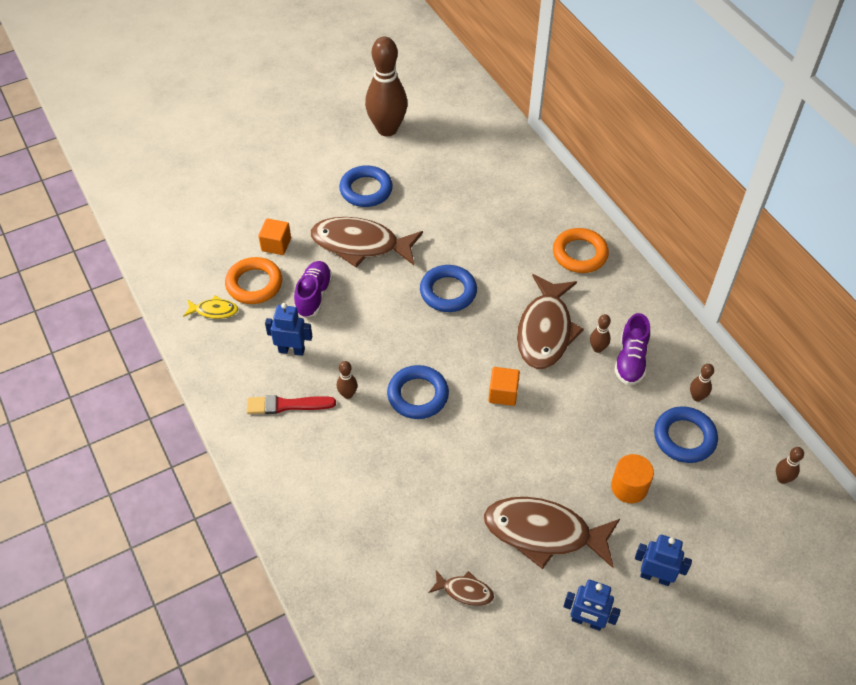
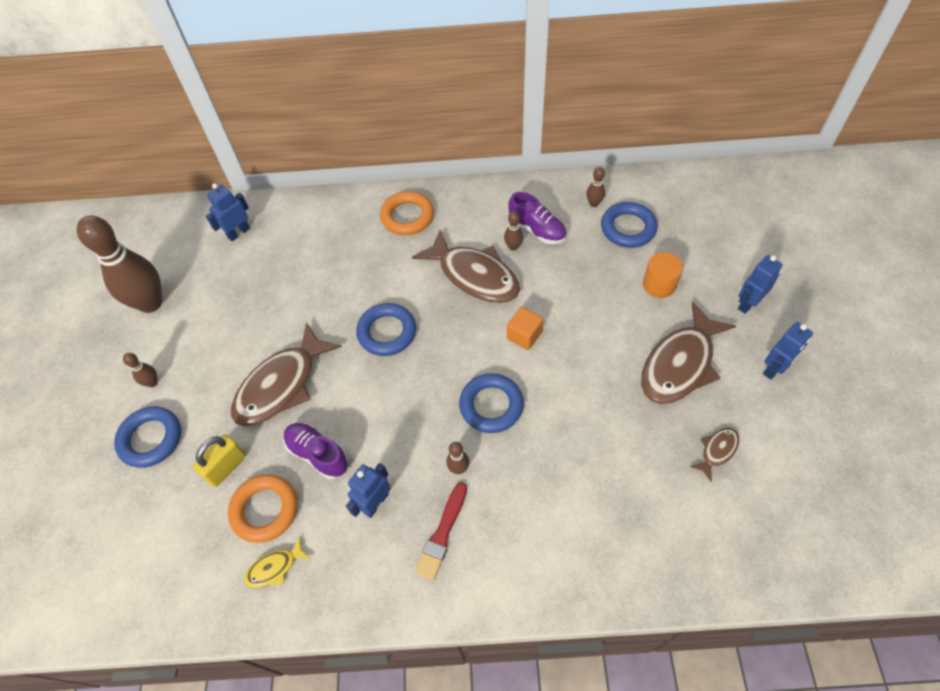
camera: 60 degrees left, 5 degrees up
(214, 311) = (274, 568): yellow fish -> yellow fish turned 150 degrees counterclockwise
(276, 245) = (226, 467): orange cube -> yellow padlock
(366, 190) = (215, 352): blue ring -> blue ring (151, 439)
(486, 147) = (238, 233): none -> blue robot
(782, 478) = (690, 187): brown bowling pin -> brown bowling pin (152, 382)

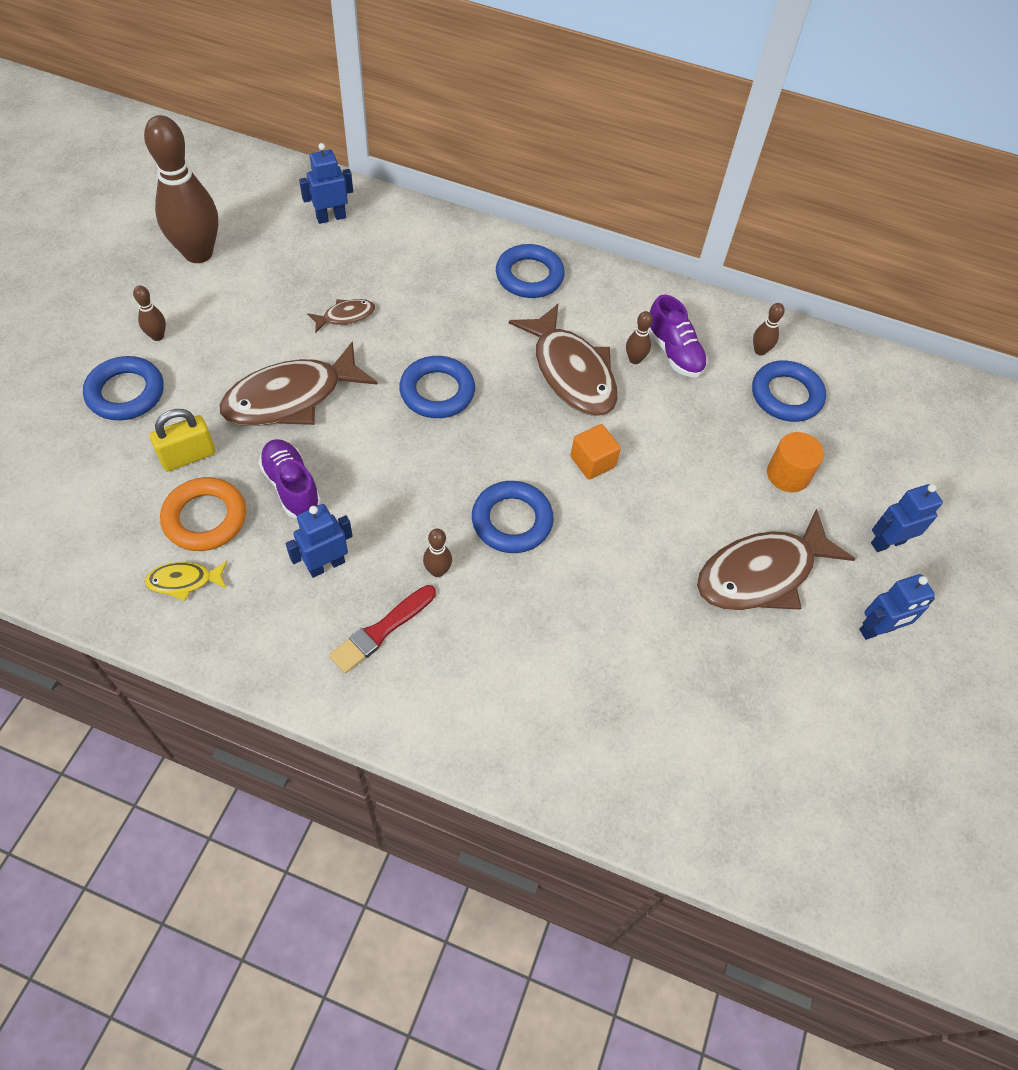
camera: 15 degrees right, 0 degrees up
(407, 216) = (529, 276): orange ring -> blue ring
(717, 451) = (751, 688): brown fish -> brown fish (345, 316)

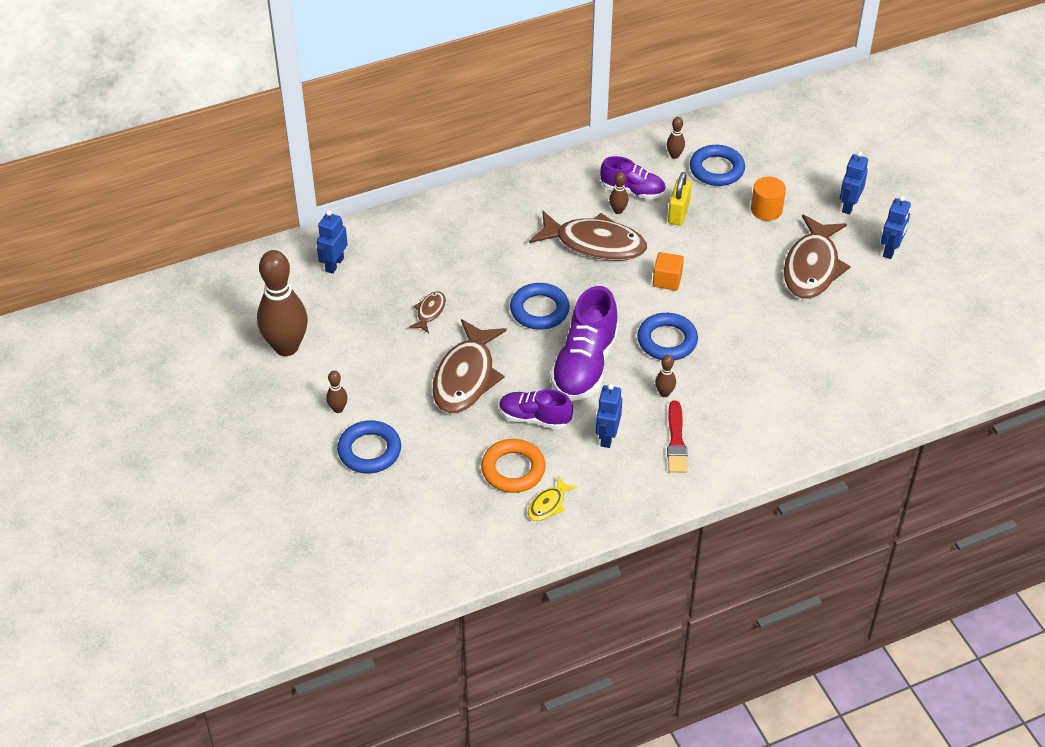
camera: 40 degrees left, 10 degrees down
(188, 456) = (457, 450): yellow padlock -> yellow padlock (678, 213)
(404, 477) = (584, 365): none -> purple shoe
(529, 276) = (500, 209): blue ring -> none

